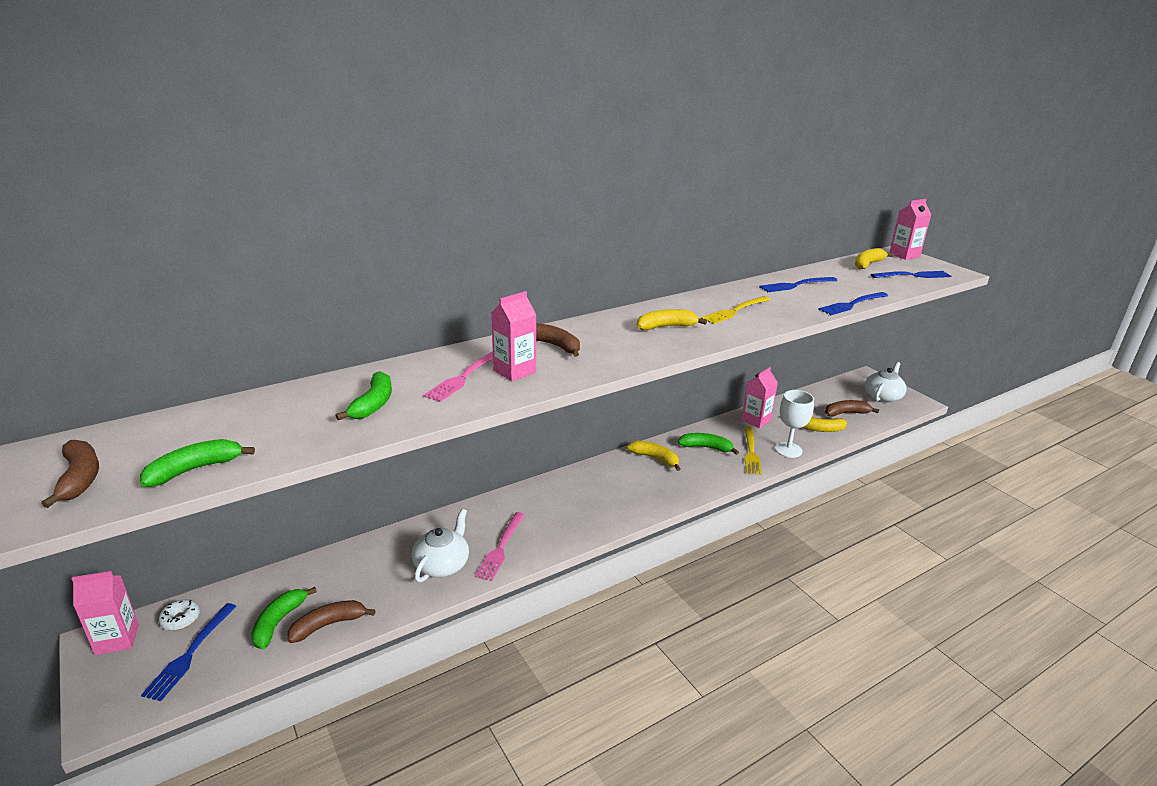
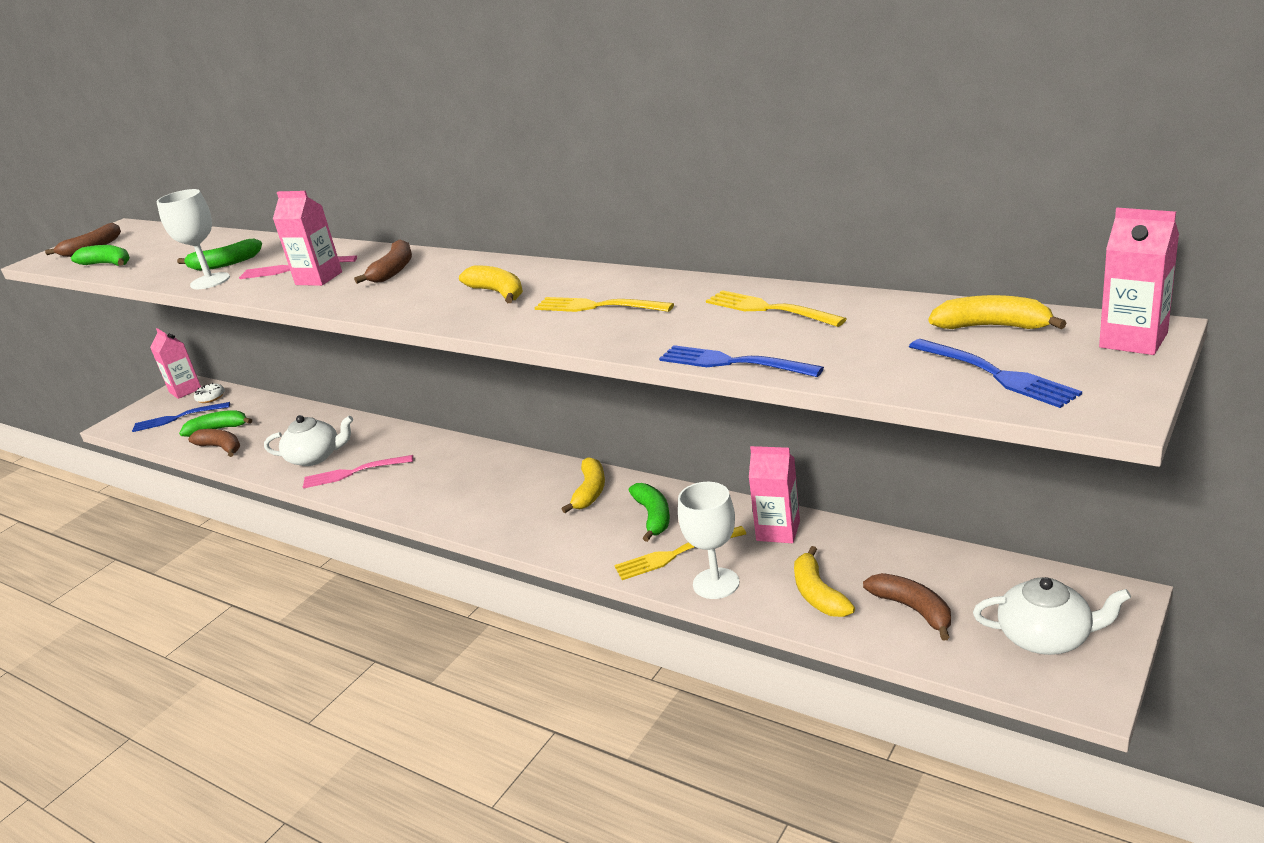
camera: 70 degrees right, 0 degrees up
(414, 415) = (210, 281): none -> white goblet
(796, 285) = (769, 309): blue fork -> yellow fork

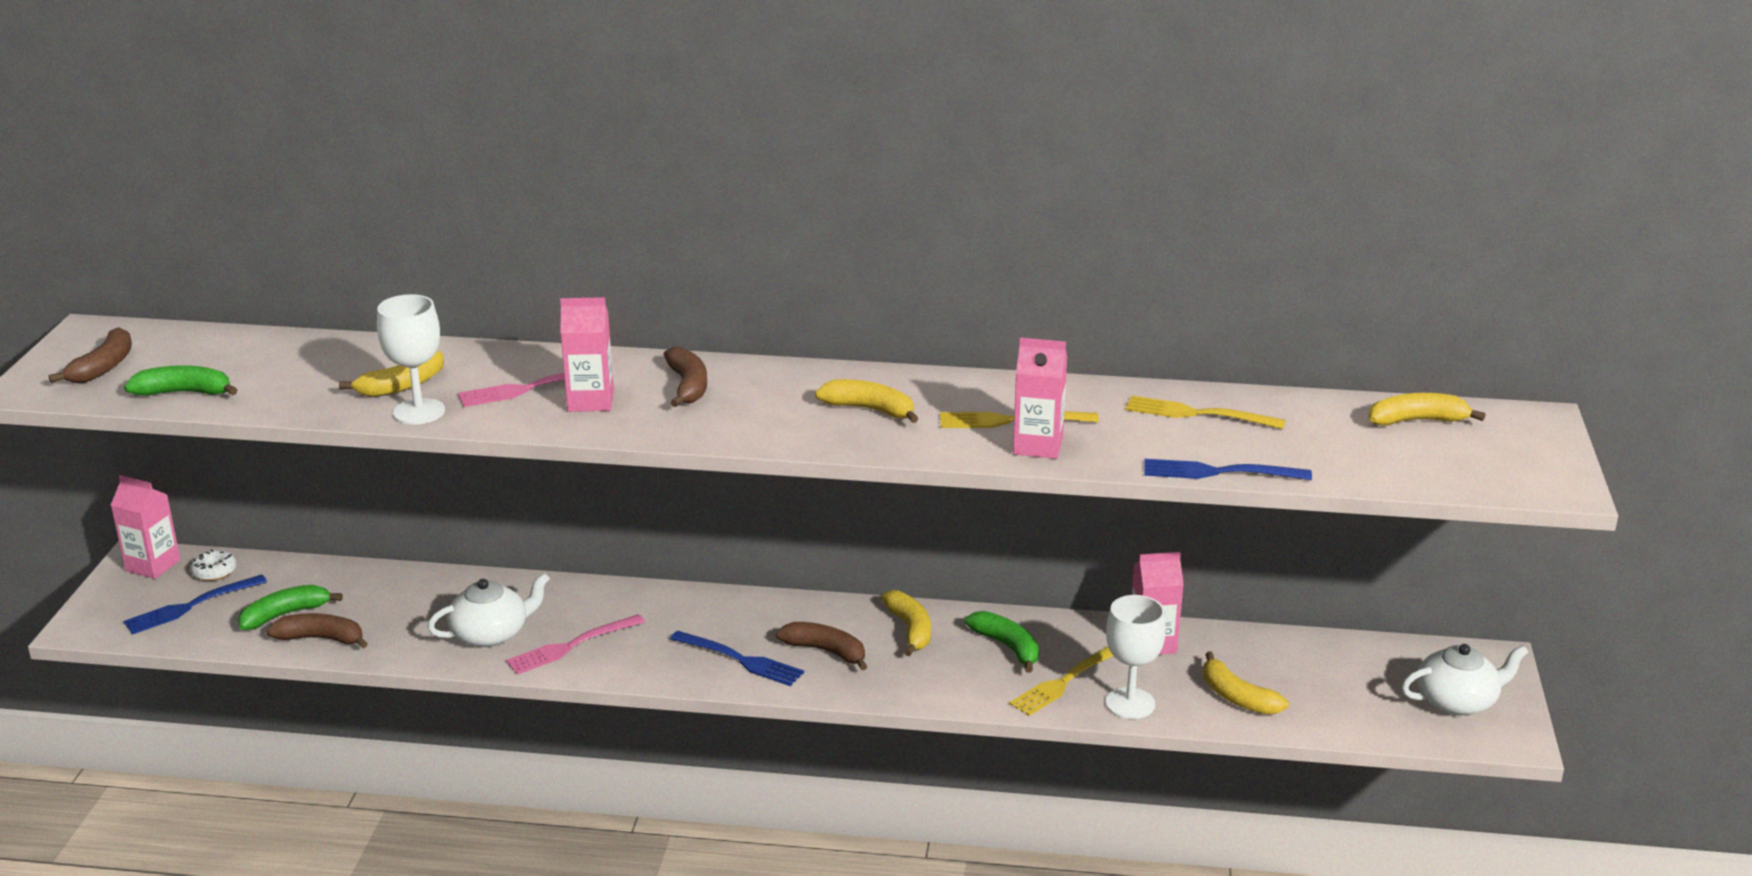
camera: 30 degrees left, 0 degrees up
(224, 264) = (402, 385): green banana -> yellow banana
(913, 609) = (1332, 697): brown banana -> brown banana (826, 651)
(995, 374) = (1455, 465): blue fork -> blue fork (740, 660)
(1133, 340) = (1537, 427): pink carton -> pink carton (1038, 446)

